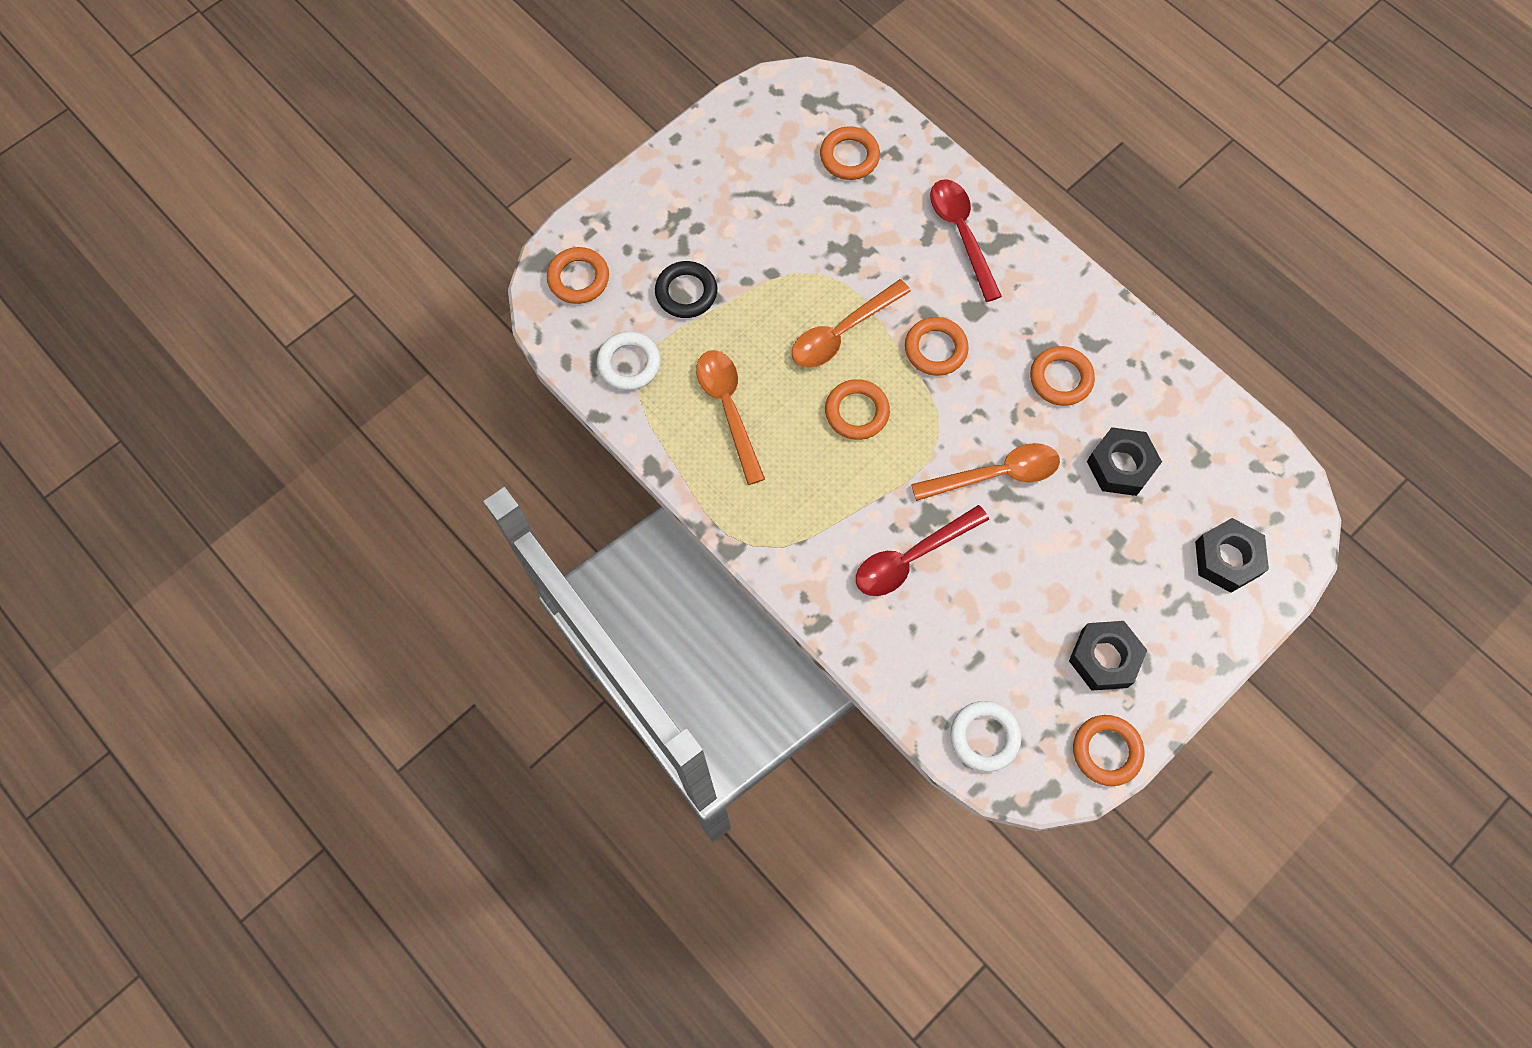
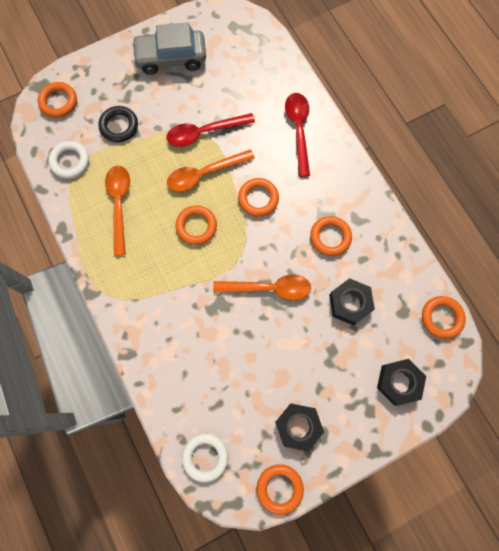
camera: 15 degrees right, 5 degrees up
(730, 171) = (171, 58): none -> grey car
(849, 157) = (246, 65): orange ring -> orange ring (441, 318)
(911, 558) = (198, 328): red spoon -> red spoon (204, 132)

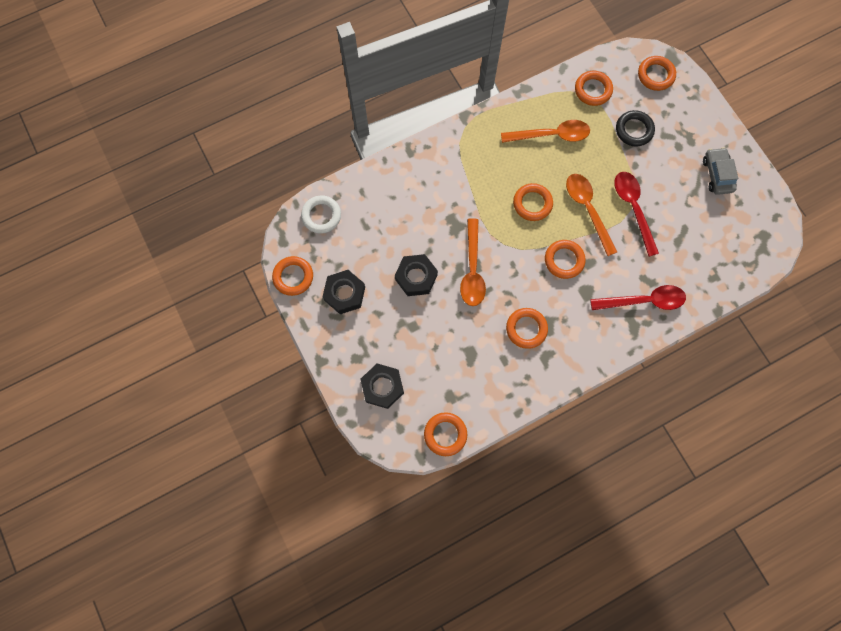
camera: 90 degrees right, 0 degrees up
(70, 161) = (593, 90): white ring -> orange ring
(171, 58) = (717, 174): grey car -> grey car, size x0.64
(350, 303) = (459, 345): black nut -> black nut (416, 277)

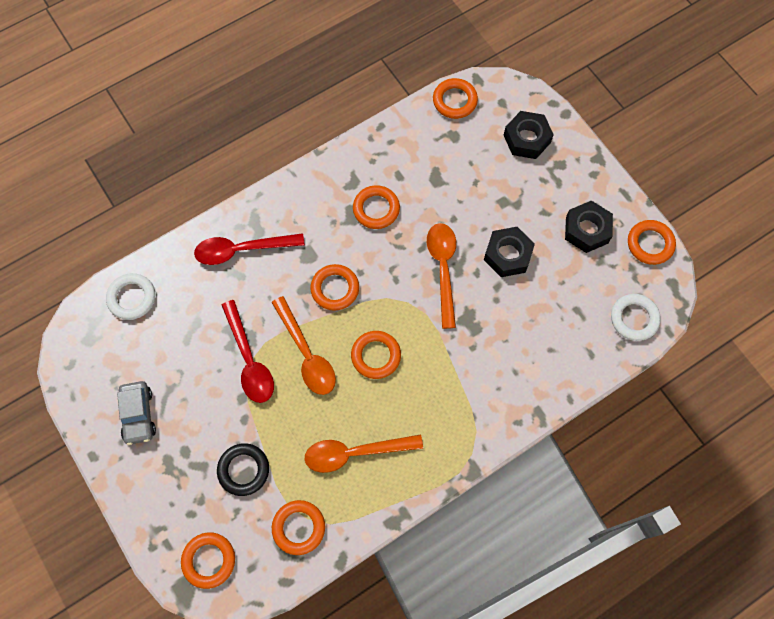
camera: 175 degrees right, 5 degrees down
(733, 266) = (132, 298): none -> white ring

